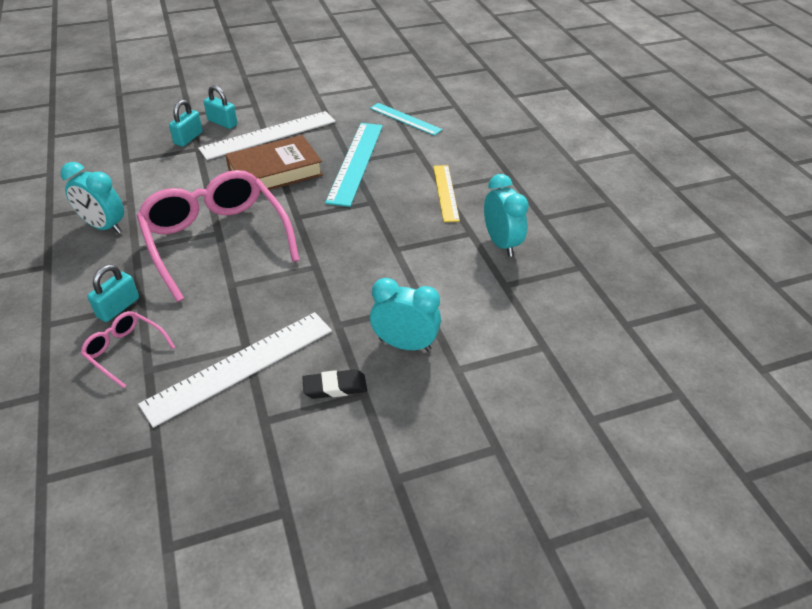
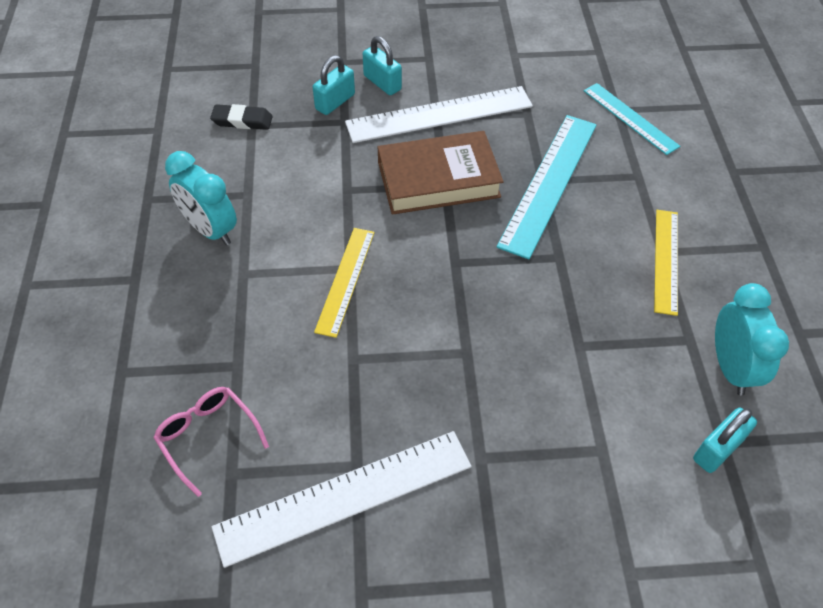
camera: 15 degrees right, 10 degrees up
(118, 307) = (209, 365): turquoise padlock -> turquoise padlock (717, 449)
(216, 240) = (345, 280): pink glasses -> yellow ruler
(335, 387) = (460, 562): black eraser -> black eraser (242, 121)
(404, 344) = (565, 513): turquoise clock -> none

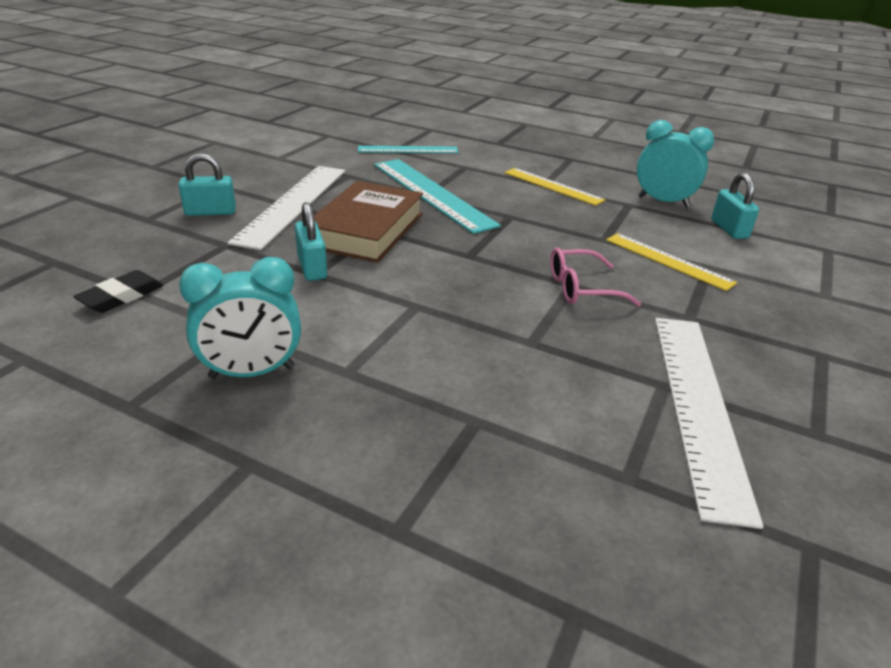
camera: 60 degrees left, 20 degrees down
(208, 437) = (564, 480): pink glasses -> pink glasses (581, 288)
(335, 102) = (192, 240): turquoise padlock -> turquoise padlock (312, 268)
(345, 280) = (429, 313): yellow ruler -> yellow ruler (668, 261)

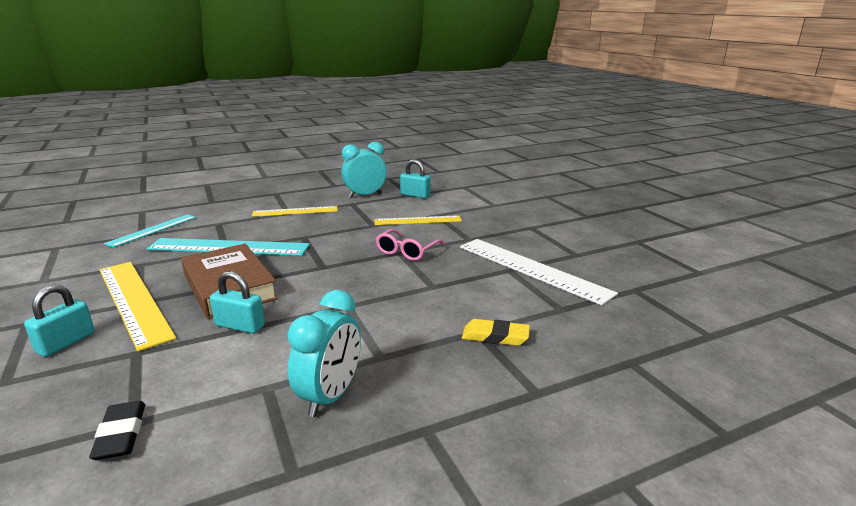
camera: 50 degrees left, 10 degrees down
(293, 204) = (133, 301): white ruler -> yellow ruler
(482, 441) = (495, 336): none -> yellow eraser

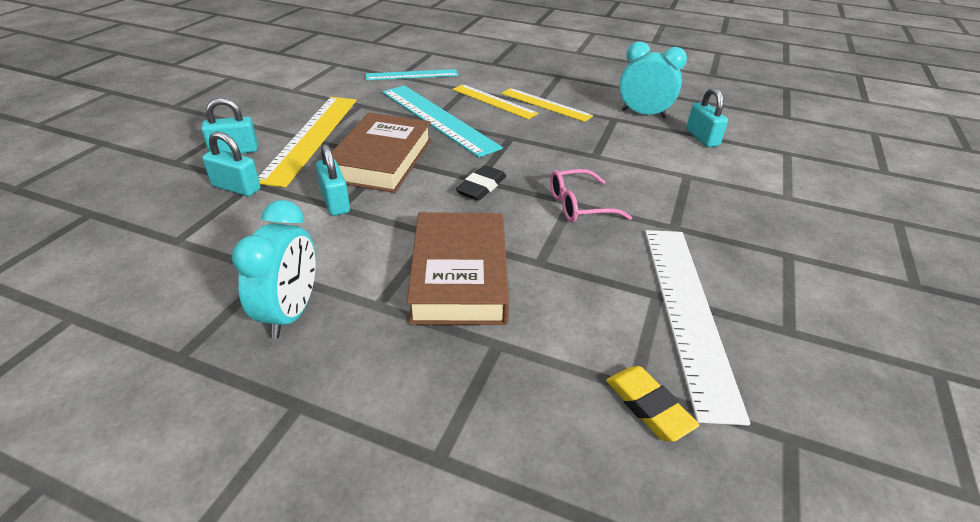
camera: 45 degrees right, 15 degrees up
(121, 434) = (159, 244): black eraser -> black eraser (481, 187)
(124, 362) = (236, 188): none -> turquoise padlock
(330, 396) = (290, 313): turquoise clock -> turquoise clock turned 60 degrees counterclockwise
(401, 316) = (459, 275): none -> brown book
(418, 220) = (652, 172): yellow ruler -> yellow ruler (494, 101)
(495, 336) = (504, 363): yellow eraser -> yellow eraser (648, 406)

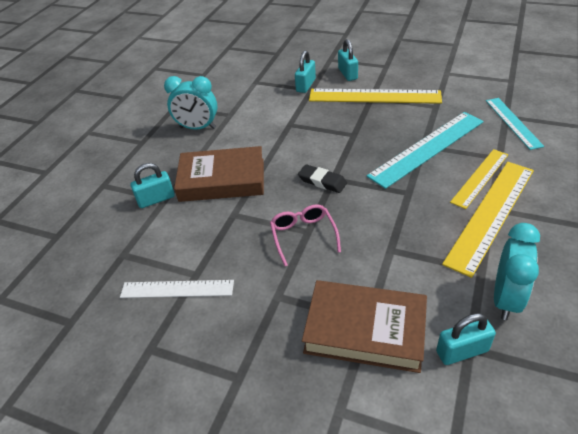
camera: 95 degrees right, 5 degrees up
(335, 202) = (295, 122): turquoise padlock -> turquoise padlock (156, 199)
(382, 160) = (351, 130): brown book -> brown book (365, 330)
(545, 104) = (491, 214): yellow ruler -> yellow ruler, size x1.63
(648, 406) = (108, 259): yellow eraser -> none
(687, 312) = (177, 289): white ruler -> white ruler, size x0.61

